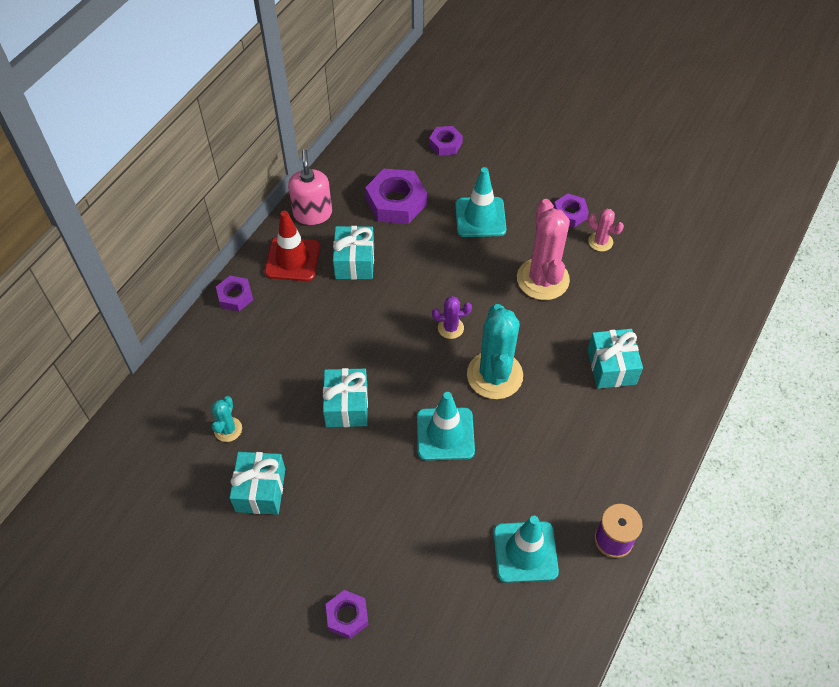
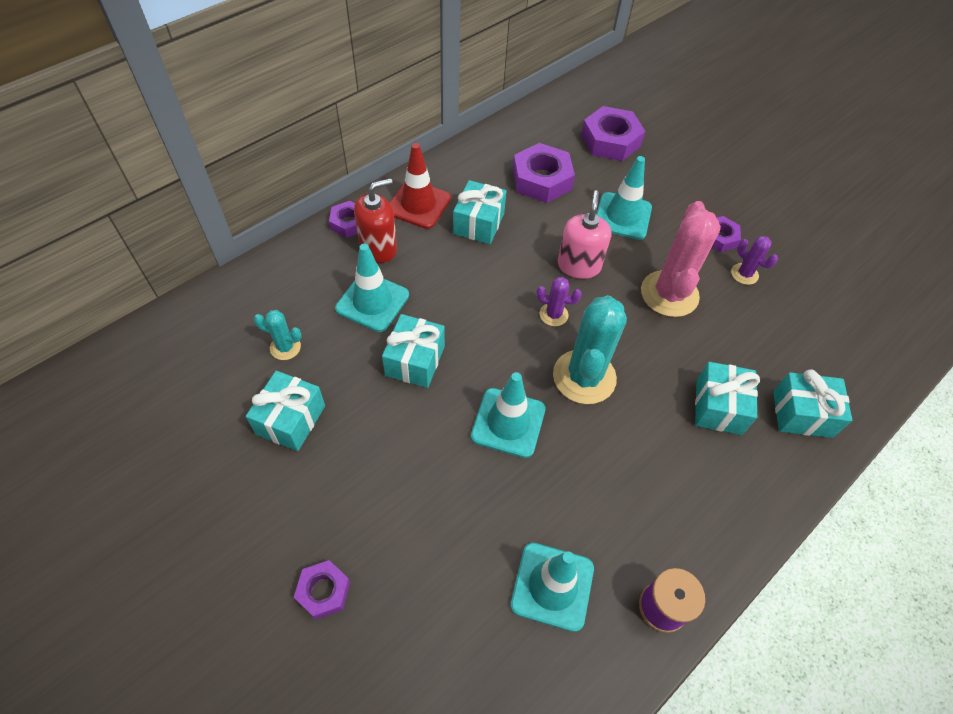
camera: 15 degrees right, 0 degrees up
(228, 429) = (285, 347): turquoise cactus -> turquoise cactus turned 75 degrees clockwise
(273, 312) = (378, 248): none -> red soap dispenser
(288, 364) = (372, 302): none -> turquoise traffic cone
(312, 213) = (455, 168): pink soap dispenser -> pink soap dispenser (579, 265)
(445, 144) = (610, 140): purple nut -> purple nut, size x1.75
(600, 242) = (744, 274): pink cactus -> purple cactus
(679, 352) = (802, 414): none -> turquoise gift

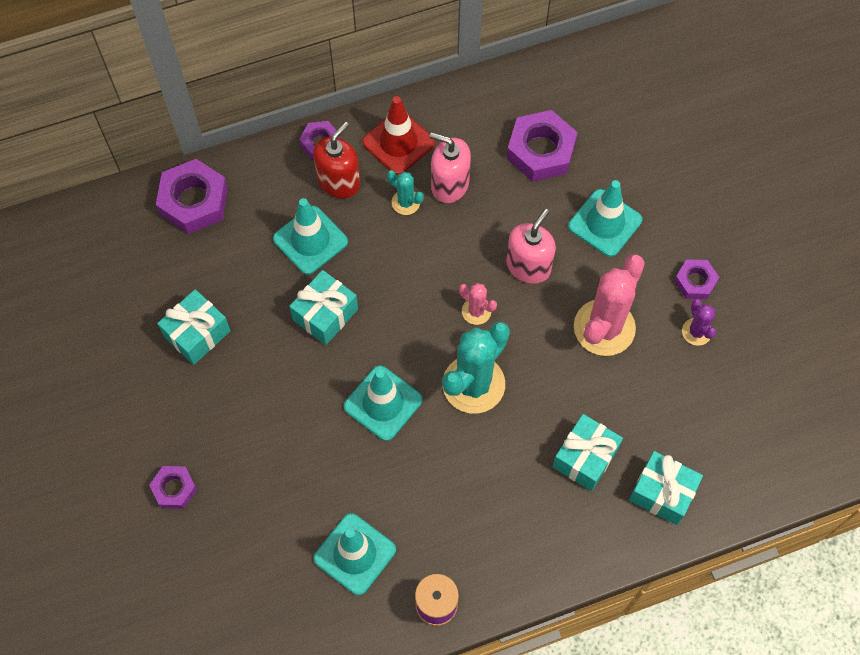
camera: 25 degrees right, 10 degrees up
(285, 347) = (215, 262): turquoise cactus -> turquoise cactus (405, 202)
(378, 248) = (339, 182): red soap dispenser -> red soap dispenser turned 45 degrees counterclockwise
(478, 223) = (449, 184): turquoise gift -> pink soap dispenser
(553, 314) = (476, 311): purple cactus -> pink cactus
(610, 140) = (643, 122): purple nut -> purple nut (194, 201)

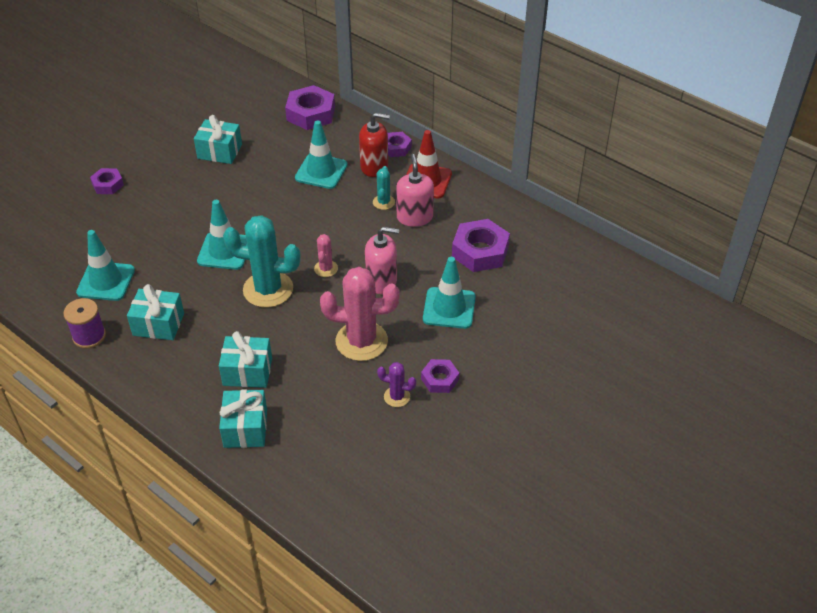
camera: 60 degrees right, 20 degrees down
(325, 314) = (272, 199): turquoise gift -> turquoise gift (158, 324)
(696, 332) = (397, 397): purple cactus -> purple cactus turned 60 degrees clockwise

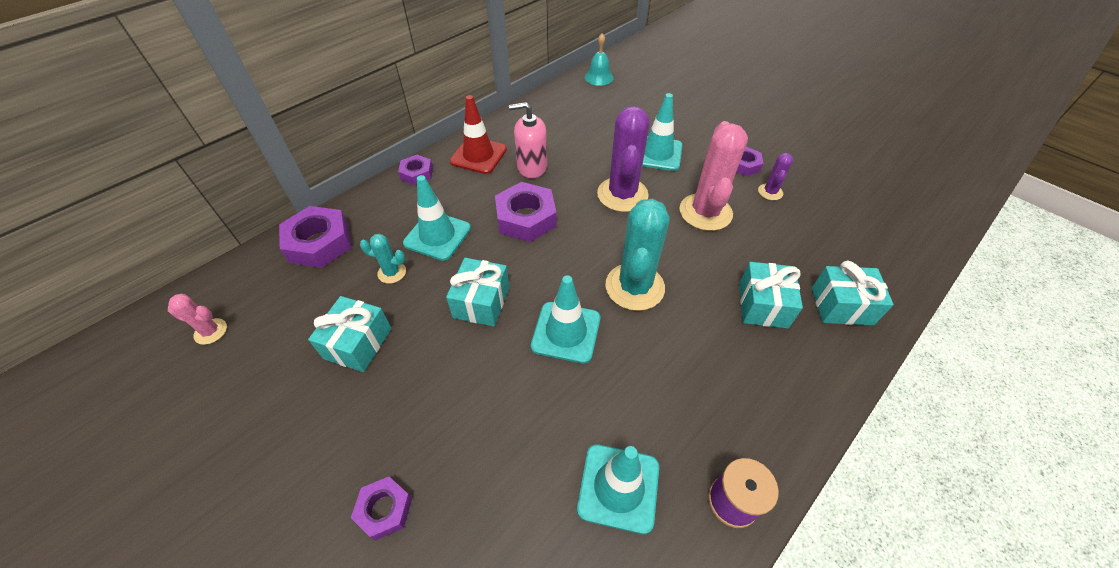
camera: 85 degrees left, 5 degrees up
(158, 324) = (700, 405): turquoise gift -> turquoise gift (481, 302)
(326, 268) = (602, 236): pink cactus -> pink cactus (210, 331)
(374, 166) = (443, 191): red soap dispenser -> none
(381, 281) = (622, 194): pink soap dispenser -> purple cactus
(383, 202) = (504, 187): turquoise cactus -> turquoise cactus (392, 272)
(480, 251) = (585, 130): purple nut -> purple nut (526, 218)
(588, 259) = (599, 77): none -> turquoise bell

